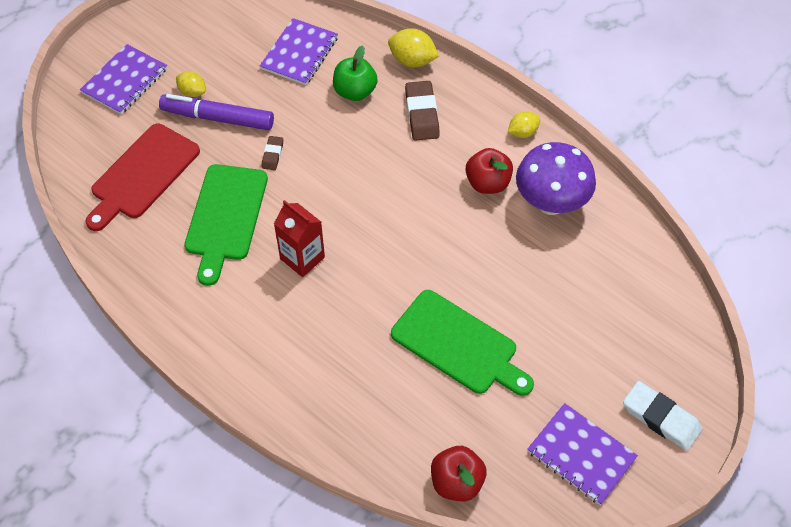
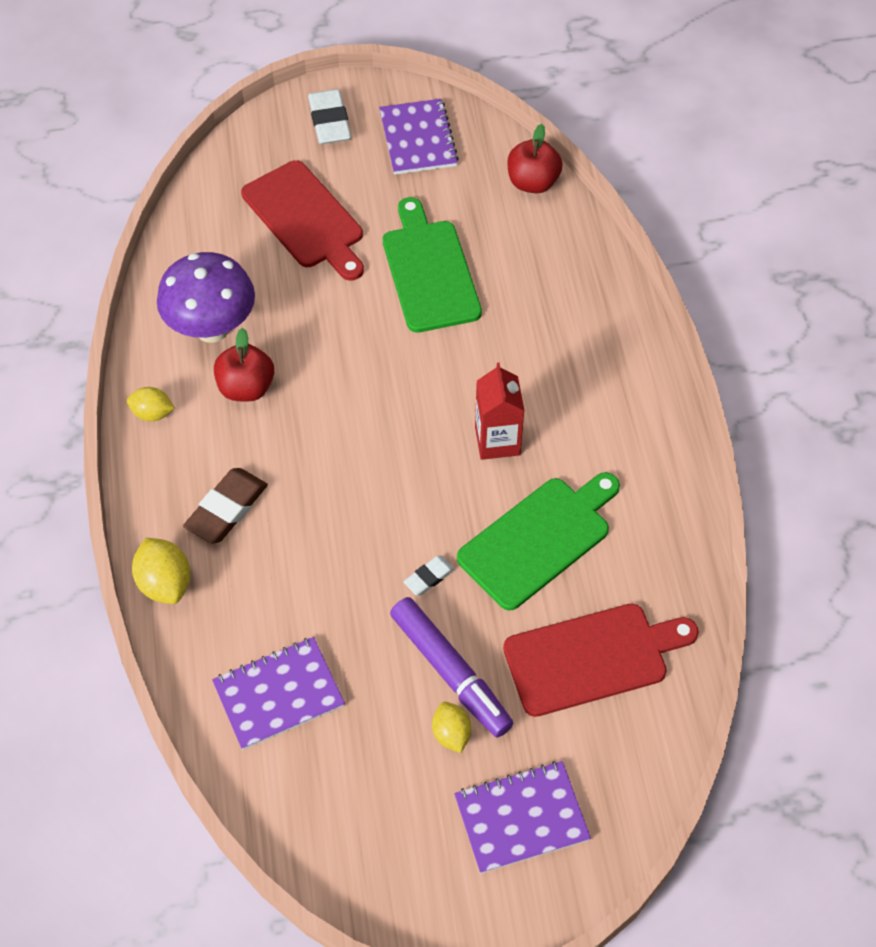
camera: 140 degrees left, 0 degrees up
(272, 155) = (429, 577): brown eraser -> white eraser
(355, 91) = (268, 591): green apple -> none
(583, 322) = (306, 219): none -> red cutting board

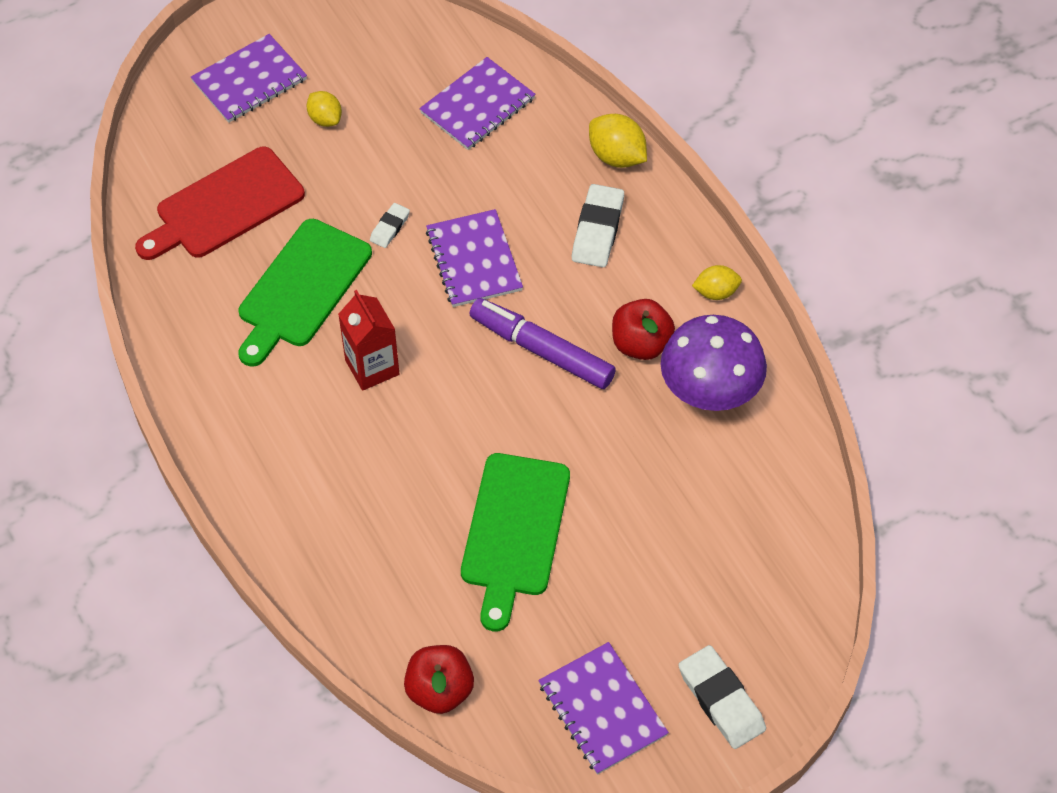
camera: 160 degrees right, 0 degrees up
(226, 509) = (598, 230): brown eraser -> white eraser
(306, 219) = (680, 553): red cutting board -> none
(360, 515) = (474, 260): none -> purple notebook
(429, 271) = (514, 532): green cutting board -> green cutting board turned 45 degrees clockwise
(450, 672) = (342, 161): purple marker -> purple marker (542, 350)

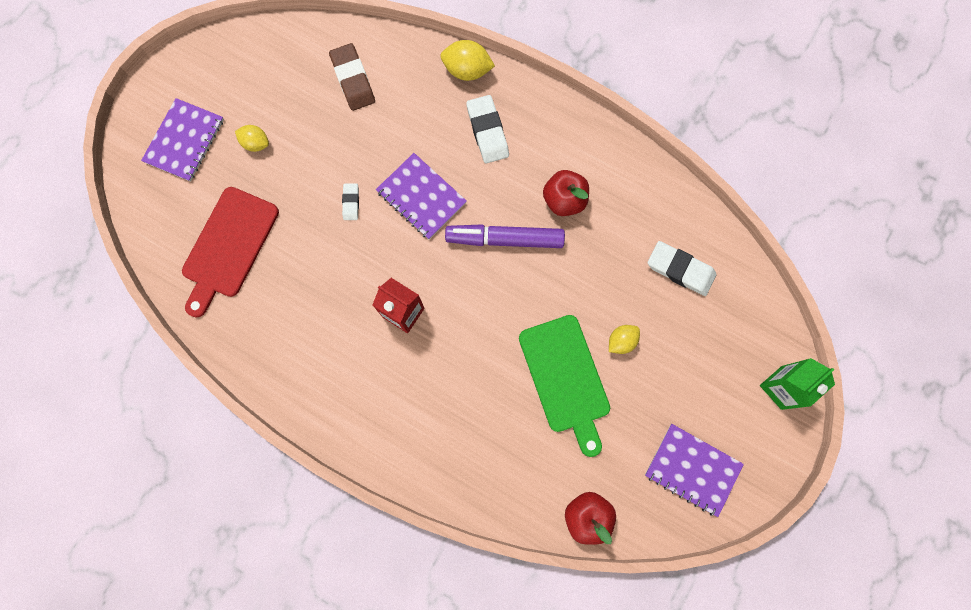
camera: 30 degrees left, 20 degrees up
(301, 289) = (320, 280): green cutting board -> none
(477, 106) = (353, 79): purple notebook -> brown eraser
(709, 394) = (627, 212): purple mushroom -> none
(716, 292) = (588, 137): yellow lemon -> yellow lemon (621, 341)
(721, 700) = (758, 420): white eraser -> white eraser (680, 270)
(776, 679) = (781, 387): none -> green carton

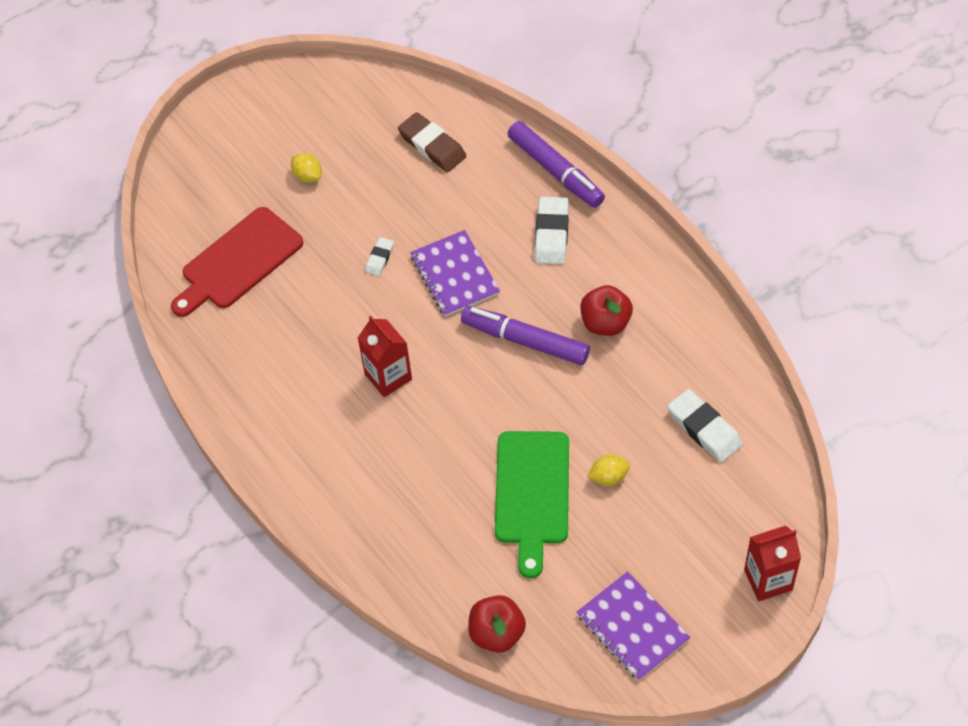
camera: 25 degrees right, 20 degrees down
(184, 141) = (238, 153): purple notebook -> none
(353, 79) = (432, 146): brown eraser -> brown eraser turned 45 degrees counterclockwise
(467, 70) = (555, 170): yellow lemon -> purple marker
(781, 387) = (768, 580): green carton -> red carton

